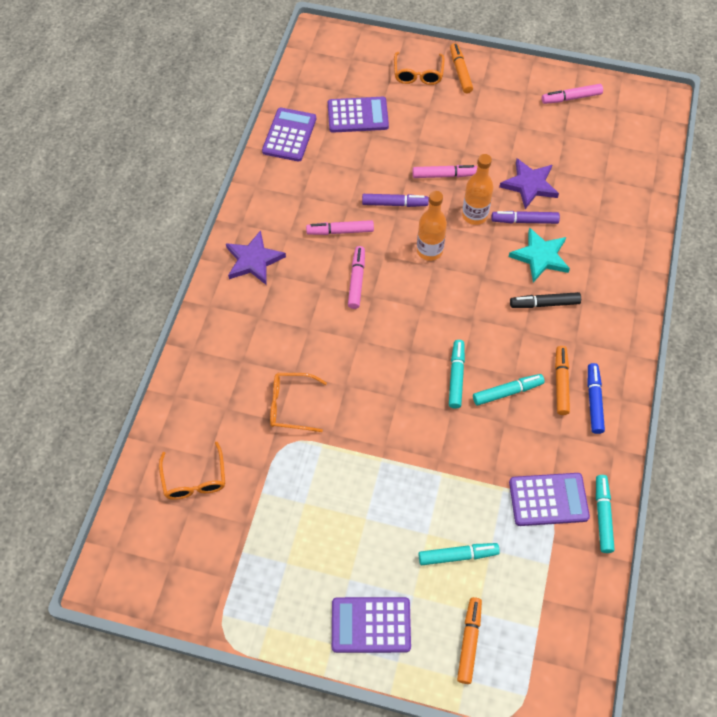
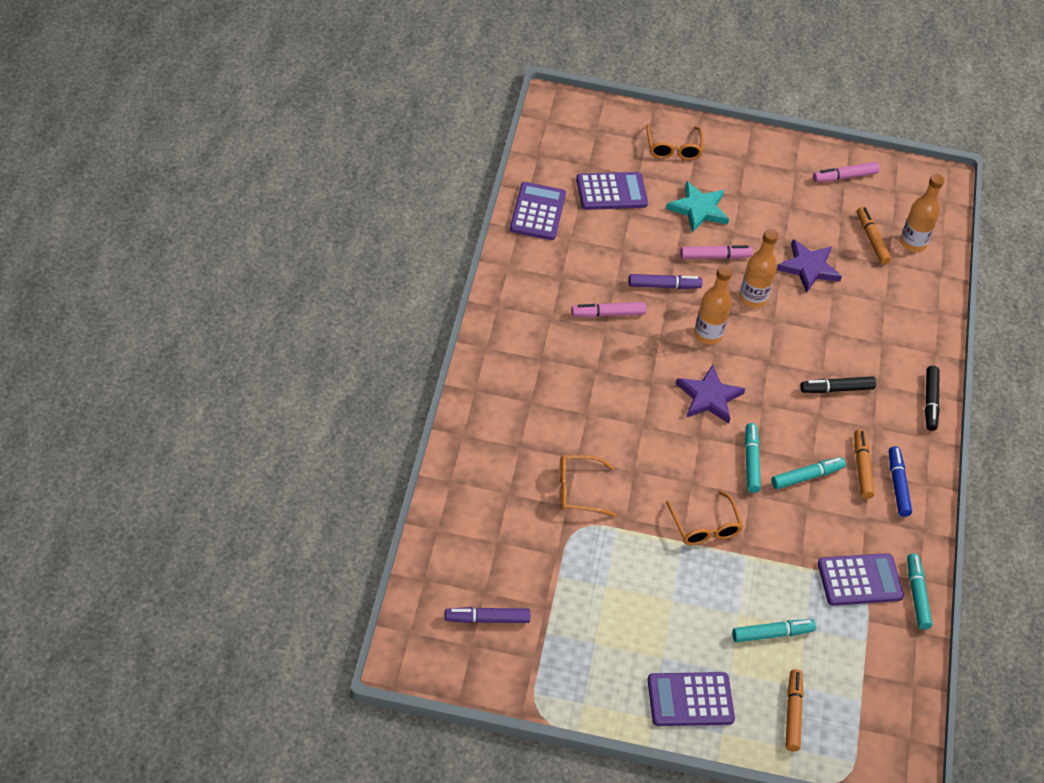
camera: 10 degrees left, 10 degrees down
(194, 479) = (485, 563): orange glasses -> orange glasses (704, 527)
(254, 260) = (516, 343): purple star -> purple star (709, 397)
(356, 280) = (632, 365): pink marker -> none
(460, 72) = (720, 147): orange marker -> orange marker (872, 239)
(524, 221) = (807, 305): purple marker -> purple marker (487, 619)
(540, 257) = (827, 341): turquoise star -> turquoise star (698, 209)
(628, 160) = (913, 243): none -> orange bottle
(632, 316) = (930, 402): none -> black marker

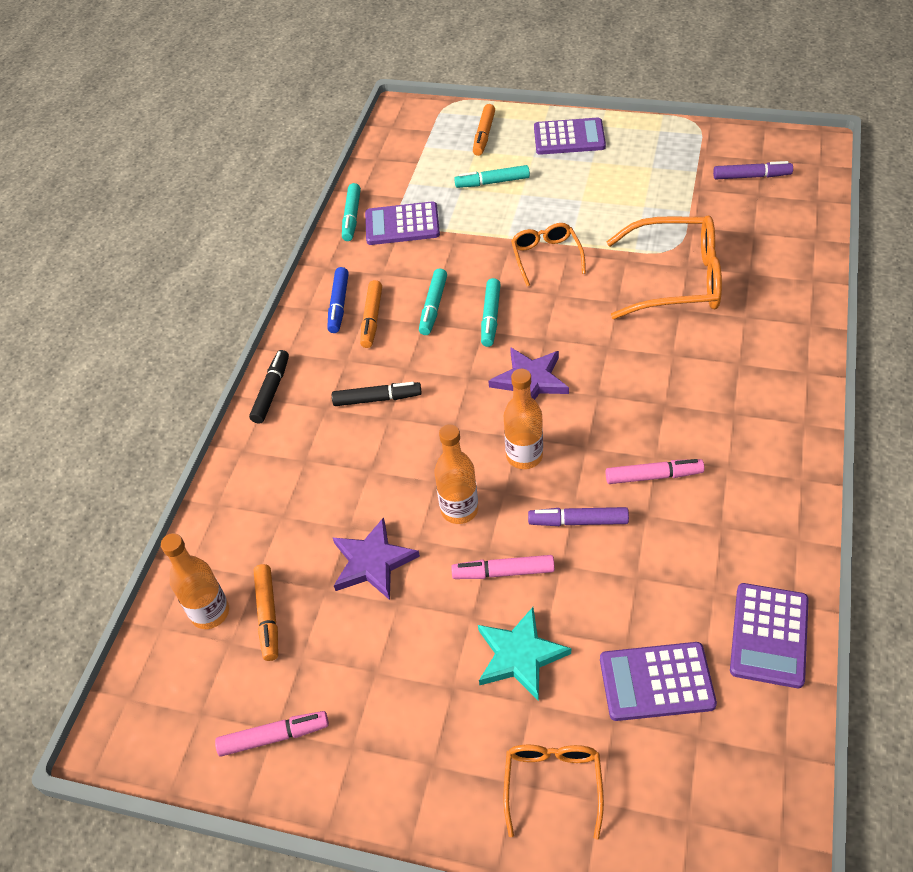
camera: 165 degrees left, 0 degrees up
(578, 490) = (676, 280): orange glasses -> orange glasses, size x1.79
(807, 477) = (433, 307): turquoise marker -> turquoise marker turned 60 degrees counterclockwise

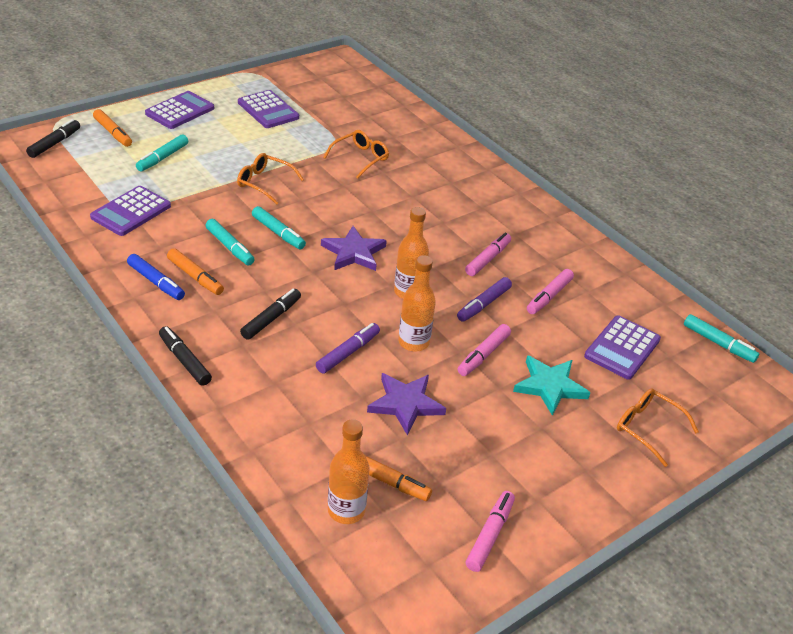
camera: 60 degrees left, 10 degrees down
(351, 217) = (81, 225): turquoise marker -> turquoise marker (718, 343)
(427, 124) = (55, 143): none -> black marker
(660, 564) = (549, 296): none -> pink marker
(676, 280) = (360, 158): orange glasses -> orange glasses, size x0.56
(751, 176) = (326, 88): purple marker -> purple marker (348, 353)
(769, 635) = (634, 293): purple calculator -> purple calculator (268, 110)

